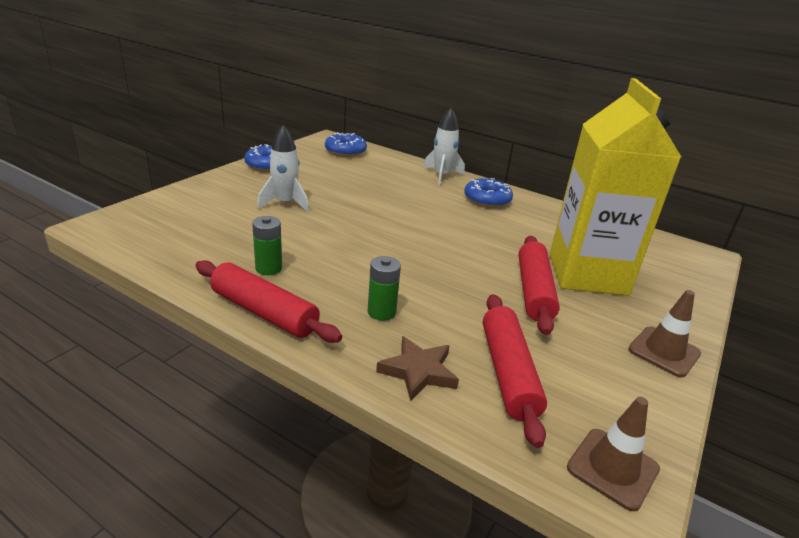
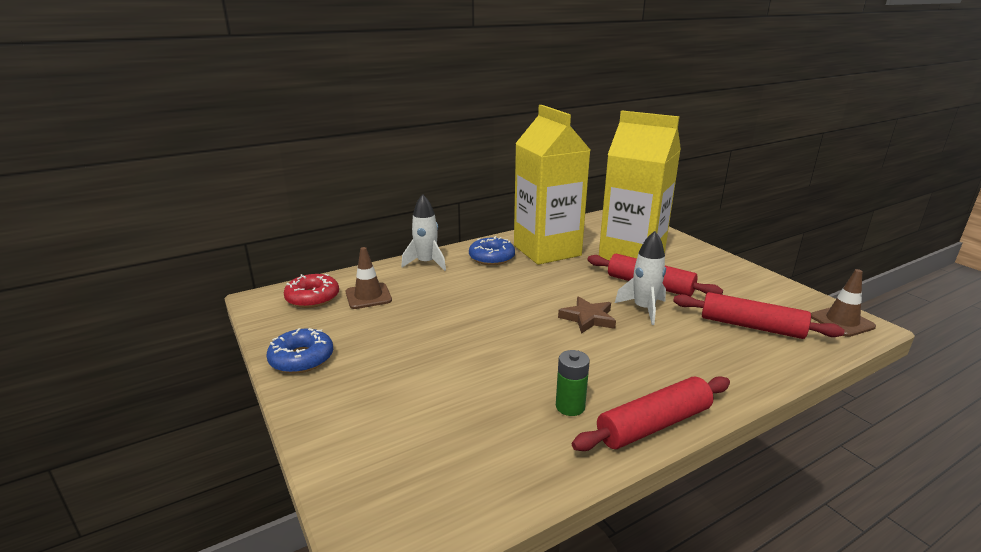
camera: 60 degrees left, 5 degrees down
(285, 203) = (423, 367): white rocket -> white rocket (643, 309)
(345, 151) = (312, 298): blue donut -> red donut
(381, 312) = (666, 358): green battery -> none
(418, 371) = (750, 362): brown star -> brown star (588, 318)
(539, 223) = (547, 250): none -> yellow carton
(664, 351) = (729, 267): brown traffic cone -> brown traffic cone (368, 296)

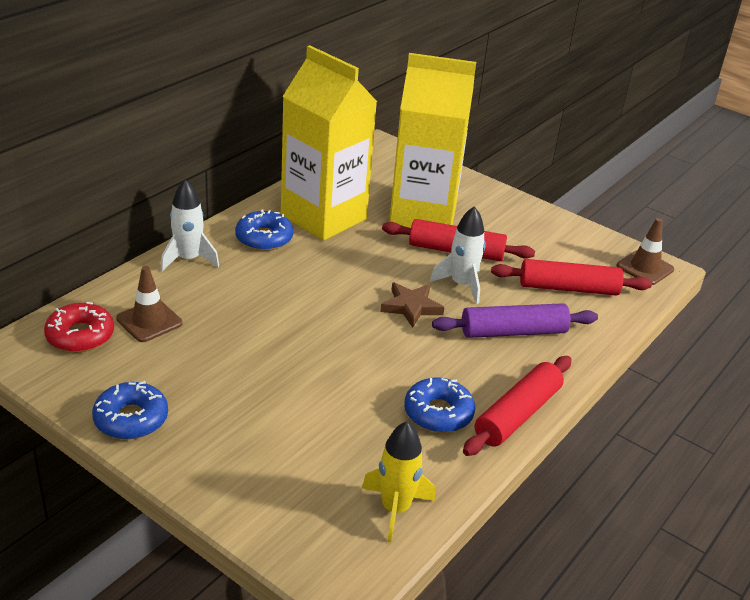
camera: 25 degrees left, 10 degrees up
(477, 487) = (395, 509): none -> yellow rocket
(570, 406) = (438, 413): green battery -> blue donut
(679, 352) = (513, 332): none -> purple rolling pin

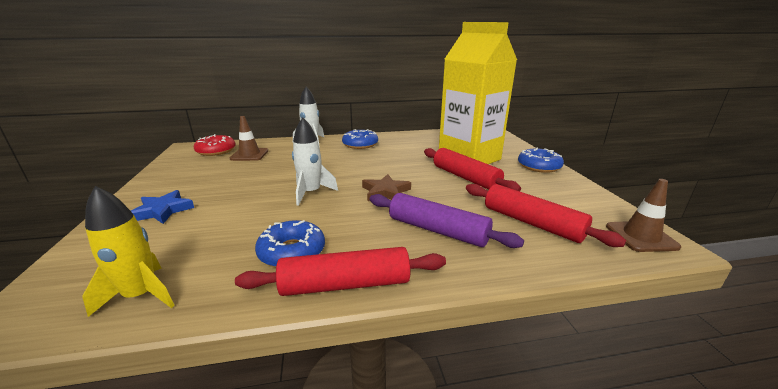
camera: 45 degrees right, 10 degrees down
(131, 419) = (160, 182): blue donut -> blue donut (539, 166)
(230, 445) = (162, 210): none -> blue star
(323, 217) = (406, 145): yellow carton -> none
(461, 285) = (441, 193): white rocket -> white rocket (311, 193)

